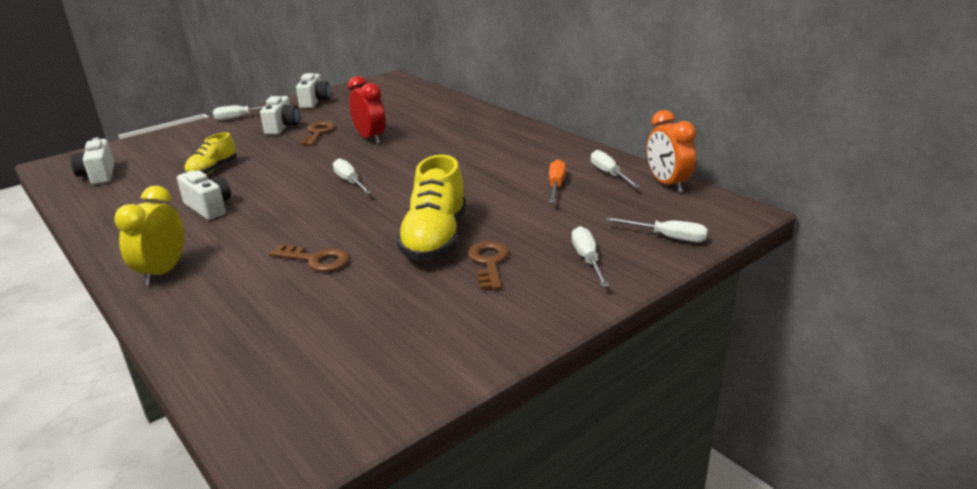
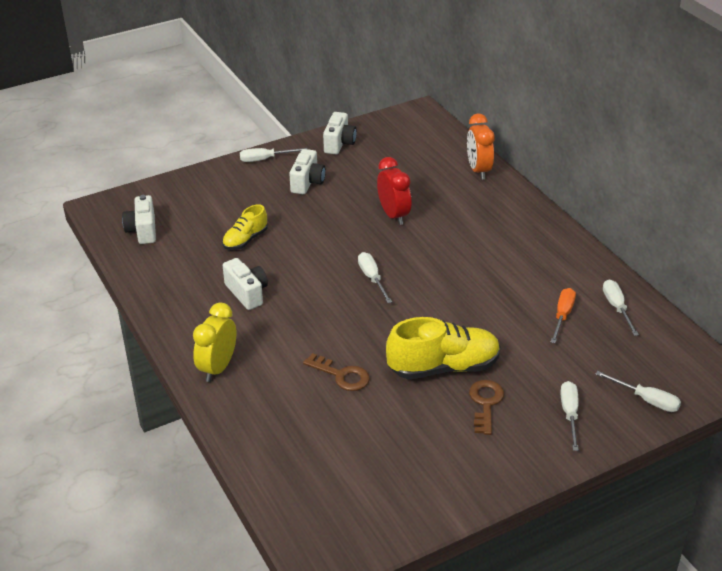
camera: 10 degrees right, 10 degrees up
(318, 133) = (343, 197): brown key -> none
(435, 239) = (443, 367): yellow shoe -> yellow shoe turned 120 degrees counterclockwise
(667, 184) = (668, 331): orange clock -> orange clock (478, 170)

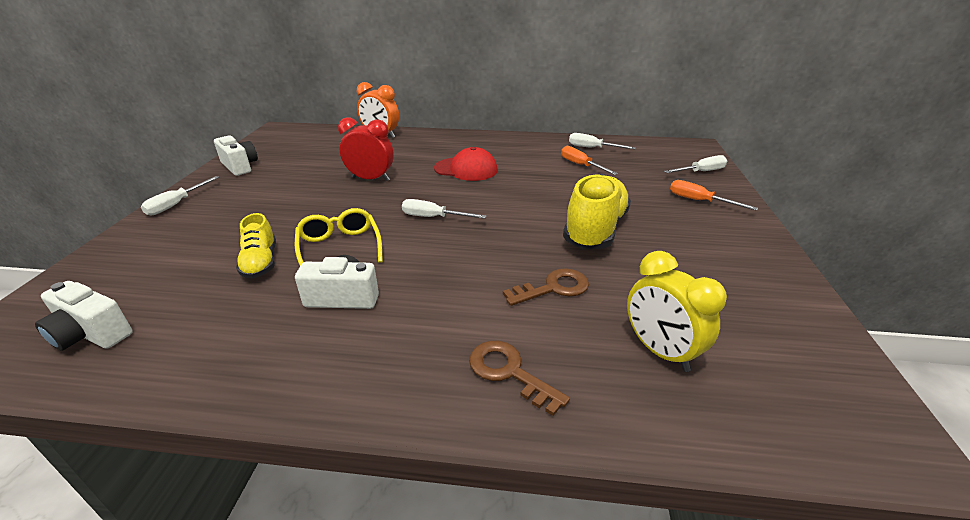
camera: 55 degrees left, 5 degrees down
(218, 368) = (442, 382): yellow clock -> yellow clock (660, 351)
(292, 260) = (339, 247): none -> yellow glasses
(307, 182) = (253, 197): white camera -> none
(470, 253) = (466, 169): none -> red cap
(485, 403) = (660, 228): brown key -> brown key (509, 372)
(569, 414) = (699, 201): white screwdriver -> orange screwdriver

